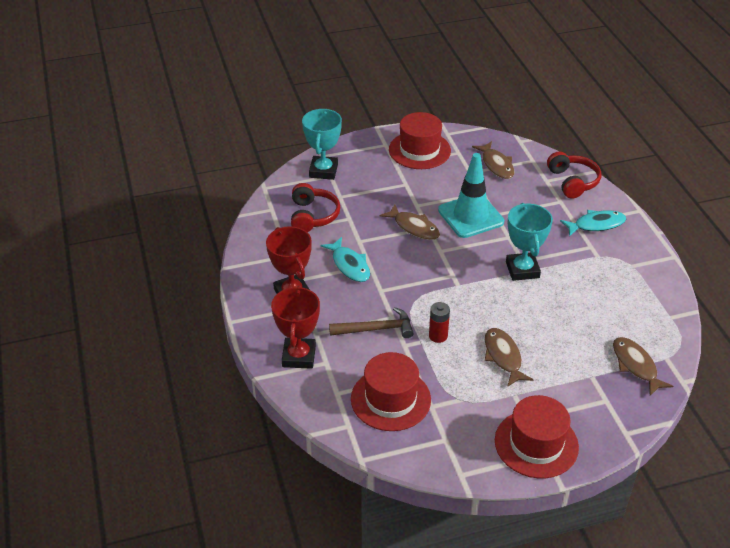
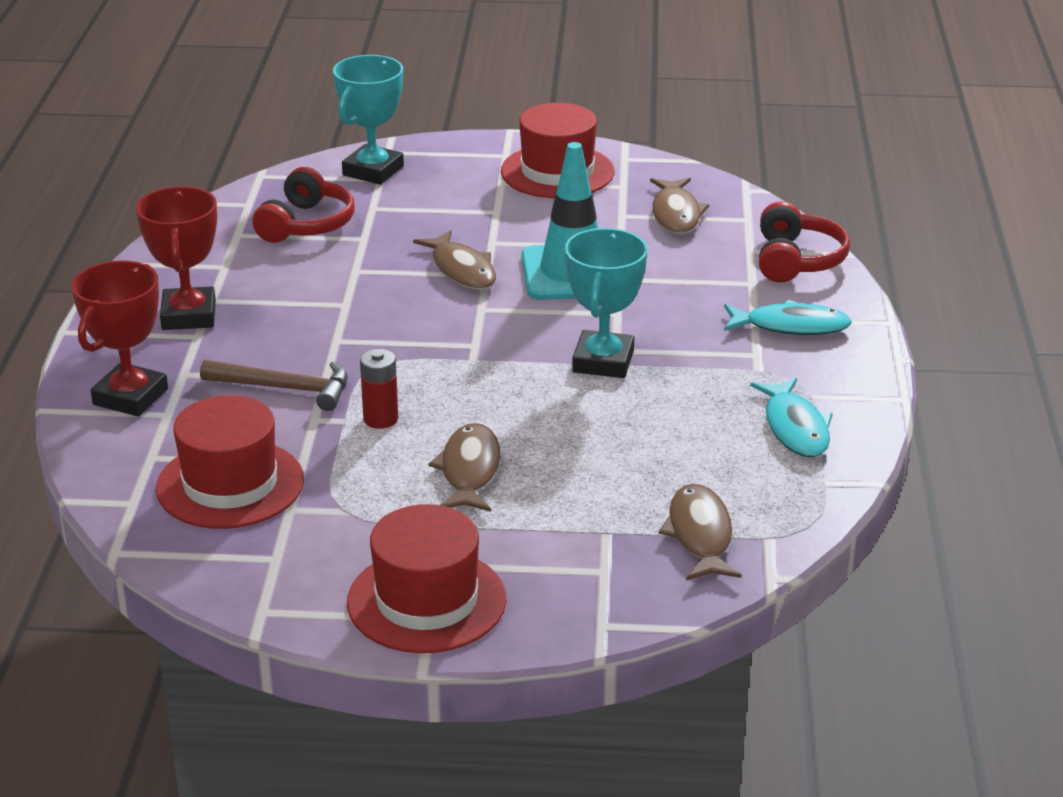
camera: 20 degrees right, 10 degrees down
(349, 265) = (312, 298): turquoise fish -> turquoise fish (795, 428)

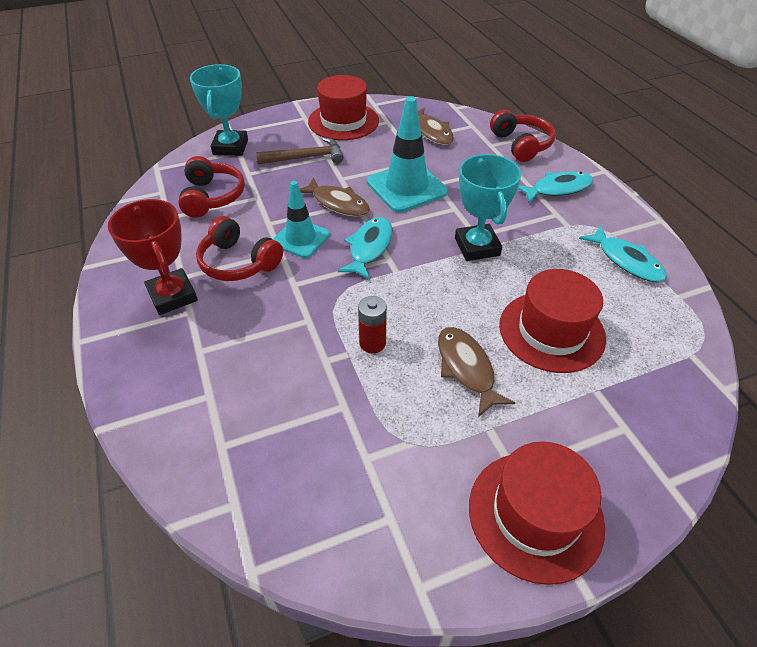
camera: 25 degrees left, 15 degrees up
(130, 397) = (169, 389): red trophy -> none
(230, 484) = (303, 450): red hat -> red hat (551, 331)
(286, 389) = (286, 339): brown hammer -> brown hammer (306, 157)
(287, 302) = (238, 262): none -> red headphones
(382, 296) = (301, 238): none -> turquoise traffic cone
(460, 327) = (369, 248): none -> turquoise fish
(700, 535) = (653, 369): brown fish -> none

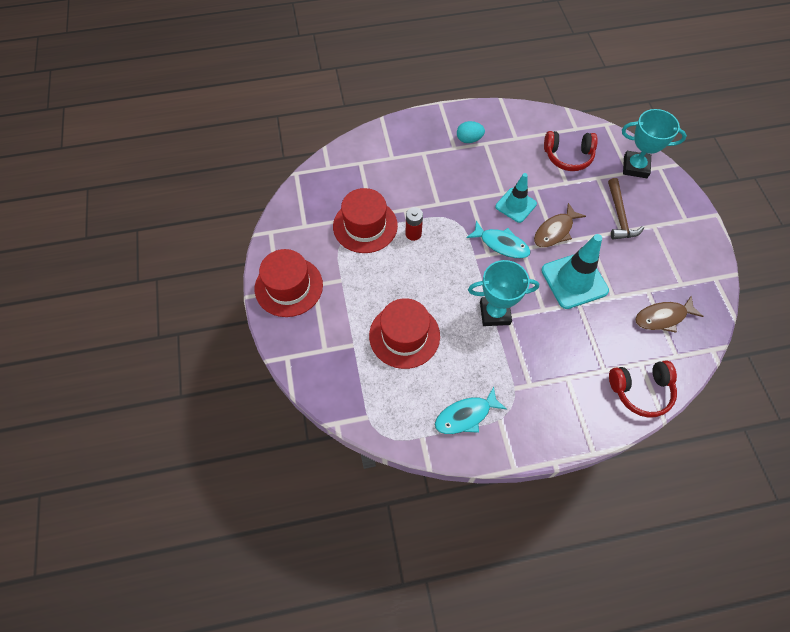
camera: 100 degrees right, 15 degrees up
(172, 296) = (469, 139): red trophy -> turquoise egg
(238, 262) = (495, 170): red headphones -> none
(343, 121) = (680, 248): red hat -> red hat (365, 226)
(466, 368) = (384, 278): brown fish -> none
(557, 189) = (566, 398): turquoise fish -> none

